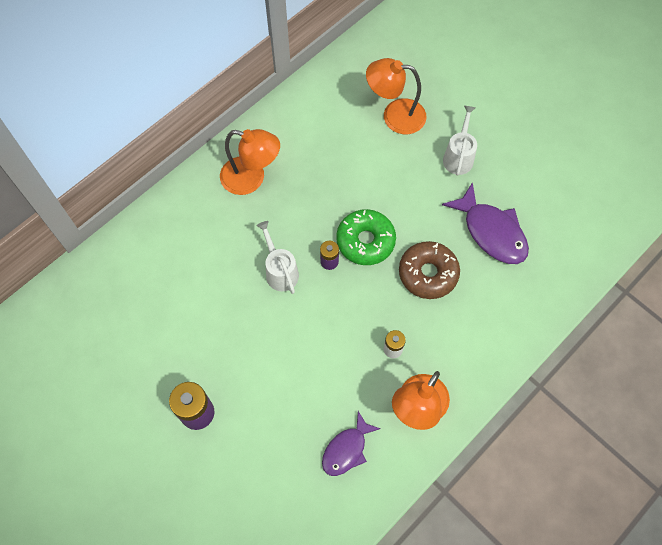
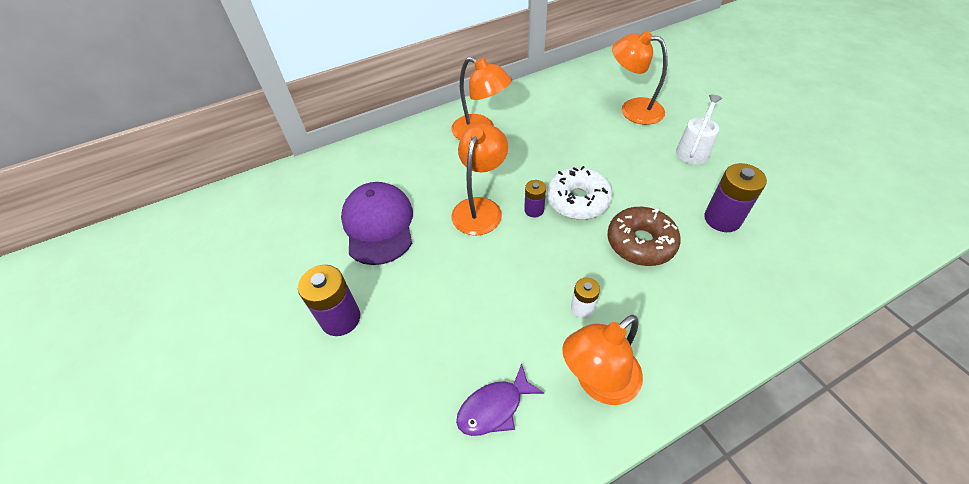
camera: 20 degrees right, 15 degrees down
(192, 313) = (378, 225): none -> purple cap
(280, 271) = (480, 208): white watering can -> orange lamp
(365, 241) = (577, 200): green donut -> white donut
(491, 232) = (722, 219): purple fish -> purple battery

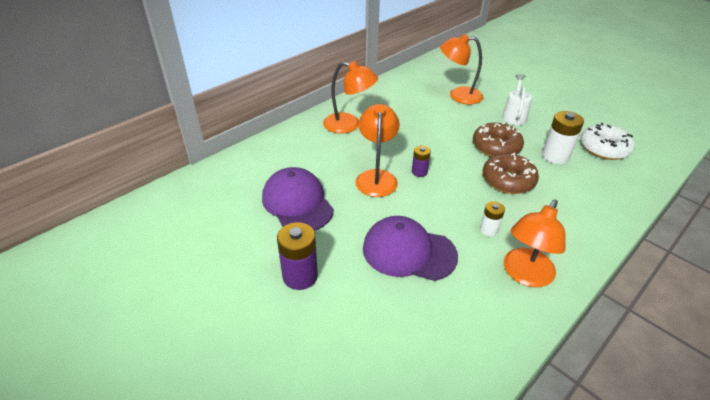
camera: 20 degrees left, 10 degrees down
(472, 316) = (408, 252): none -> purple cap
(494, 407) = (458, 309): purple fish -> none
(577, 200) = (448, 160): white donut -> white donut (604, 148)
(647, 191) = (496, 147): none -> brown donut
(722, 219) = (555, 156): purple battery -> white battery

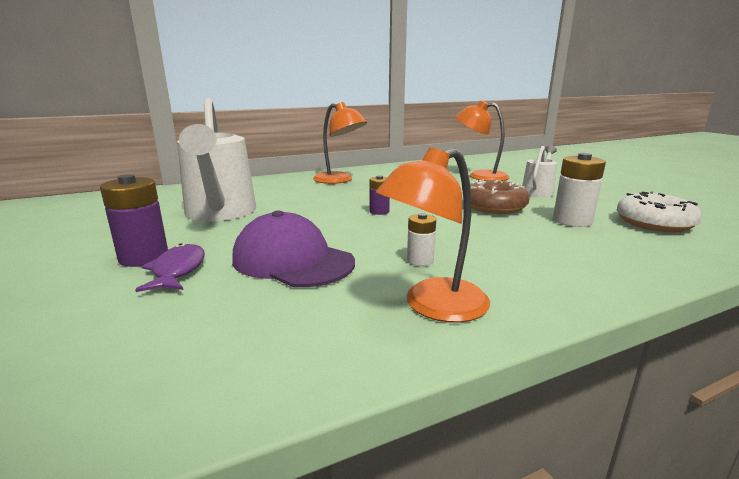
camera: 20 degrees right, 20 degrees down
(297, 203) = (220, 213): purple cap -> white watering can
(341, 284) = (177, 271): none -> purple fish
(376, 177) = (326, 209): orange lamp -> none
(508, 180) = (487, 229): brown donut -> none

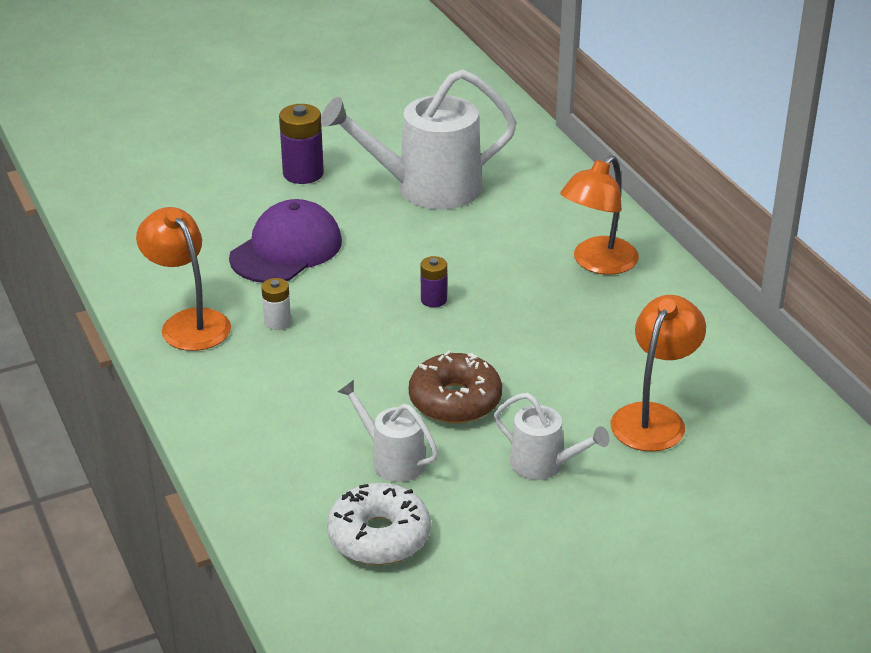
camera: 90 degrees right, 15 degrees up
(177, 271) = (273, 196): purple fish -> none
(572, 221) = (392, 459): white battery -> white watering can

